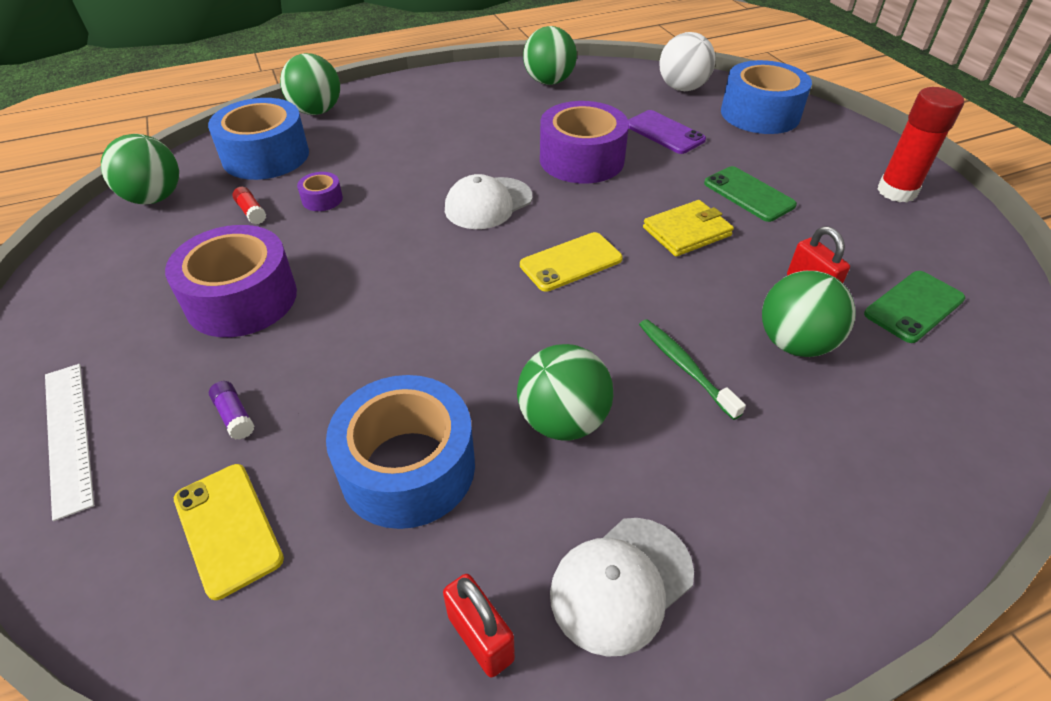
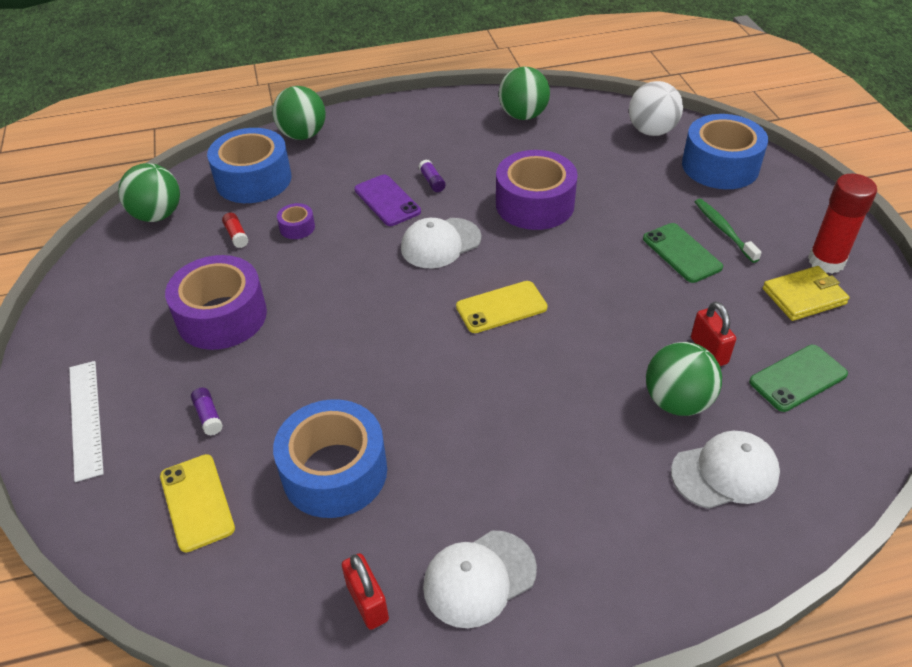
camera: 10 degrees right, 0 degrees up
(466, 145) = (432, 181): none -> purple glue stick
(563, 421) = (463, 448): green ball -> none
(664, 132) = (620, 180): purple phone -> purple phone (387, 201)
(684, 367) = (575, 412): green toothbrush -> green toothbrush (723, 230)
(687, 231) = (613, 286): yellow wallet -> yellow wallet (804, 296)
(875, 416) = (725, 472): none -> white cap

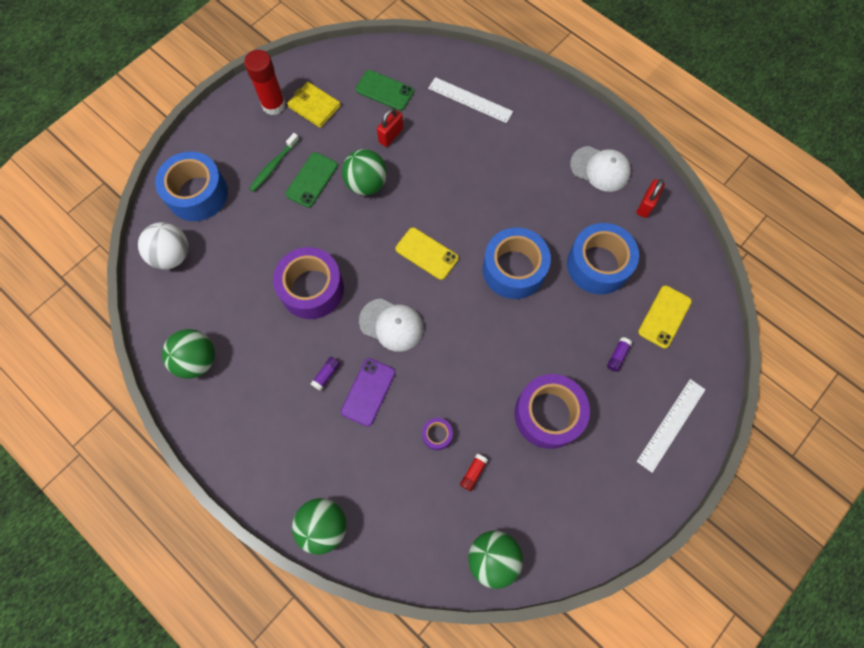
camera: 125 degrees left, 25 degrees up
(253, 179) = (405, 517): blue tape -> blue tape (514, 269)
(677, 401) = (439, 135): green ball -> green ball (366, 184)
(725, 472) = (470, 100): white cap -> white ruler

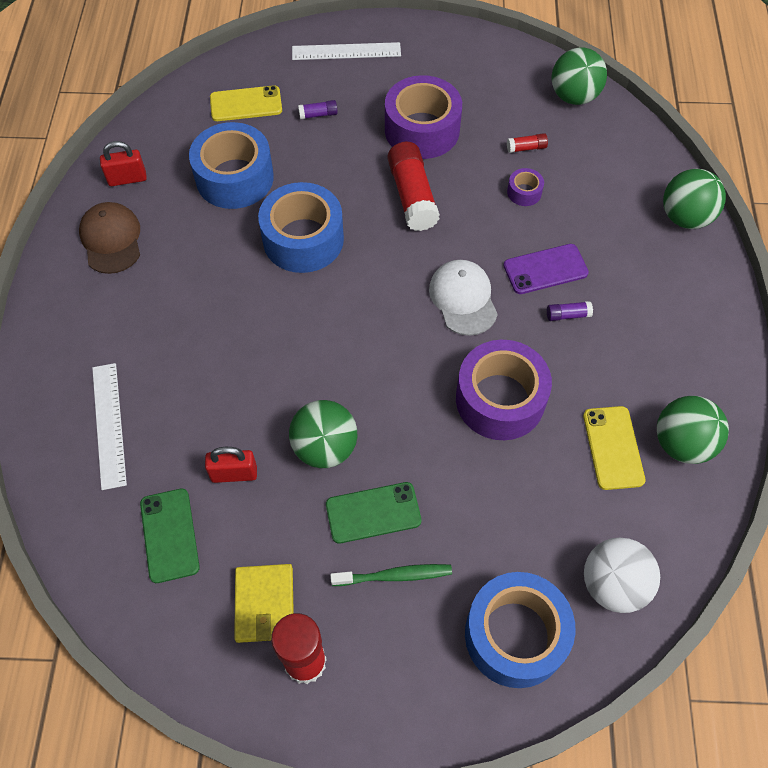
camera: 130 degrees left, 10 degrees down
(426, 253) = (357, 324): yellow phone -> yellow phone (613, 447)
(494, 360) = (412, 196): none -> red glue stick
(600, 169) = (111, 239): white cap -> brown cap

